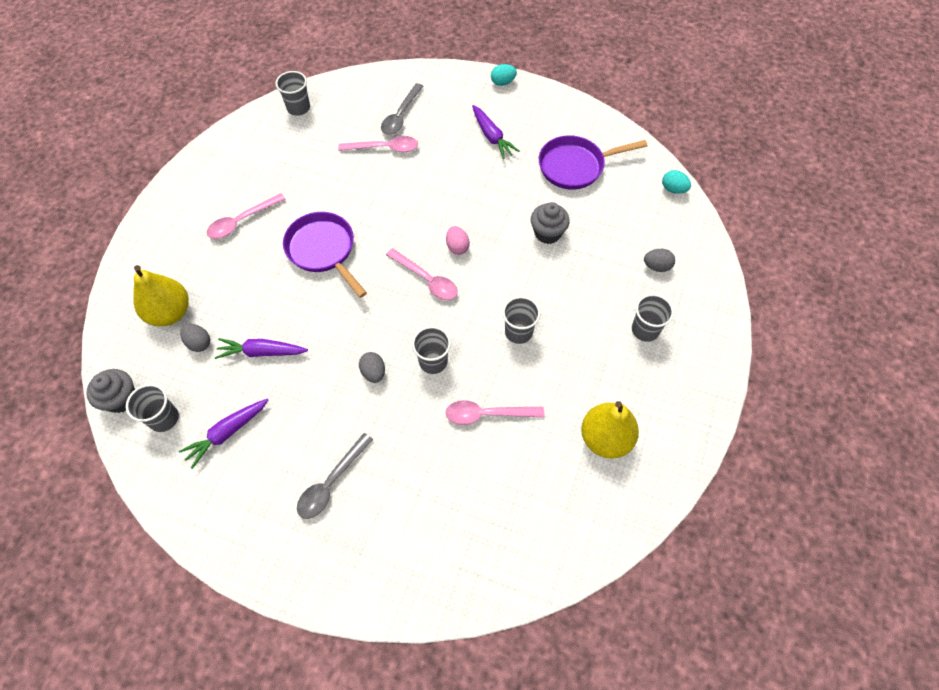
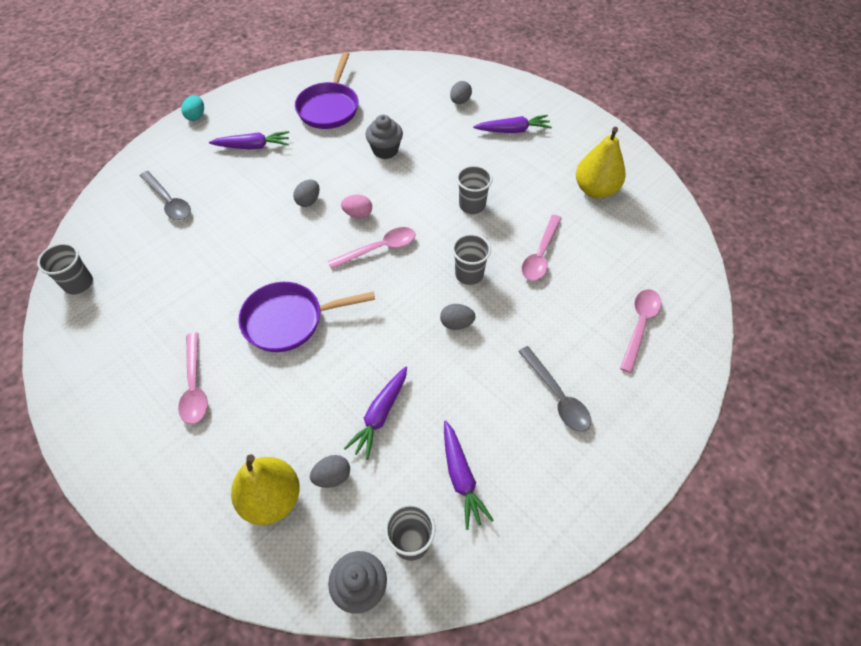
camera: 65 degrees left, 5 degrees down
(384, 148) = (199, 228): pink spoon -> pink spoon (639, 325)
(452, 205) = (308, 201): none -> grey egg
(645, 330) = (513, 130): grey cup -> purple carrot
(673, 189) = (395, 64): turquoise egg -> none

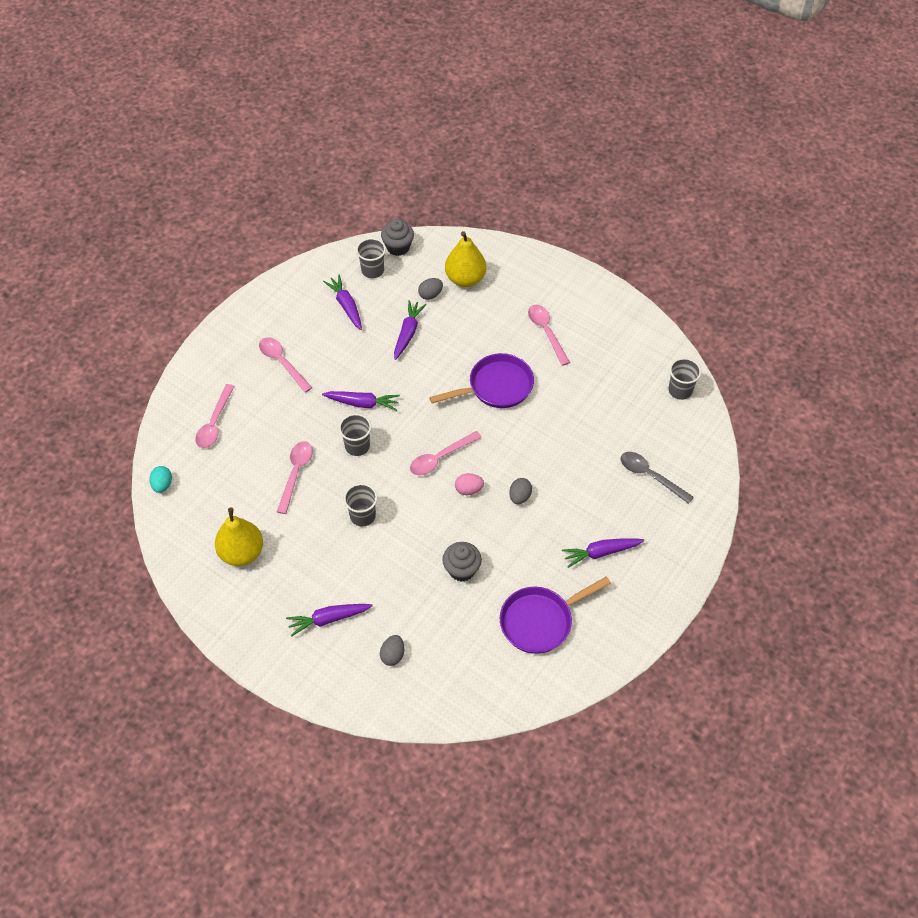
camera: 170 degrees right, 0 degrees up
(196, 116) = (681, 584): turquoise egg -> turquoise egg (162, 485)
(329, 107) = (540, 621): purple pan -> purple pan turned 120 degrees counterclockwise
(456, 323) = (362, 403): grey egg -> purple carrot
(557, 396) = (282, 362): grey spoon -> pink spoon

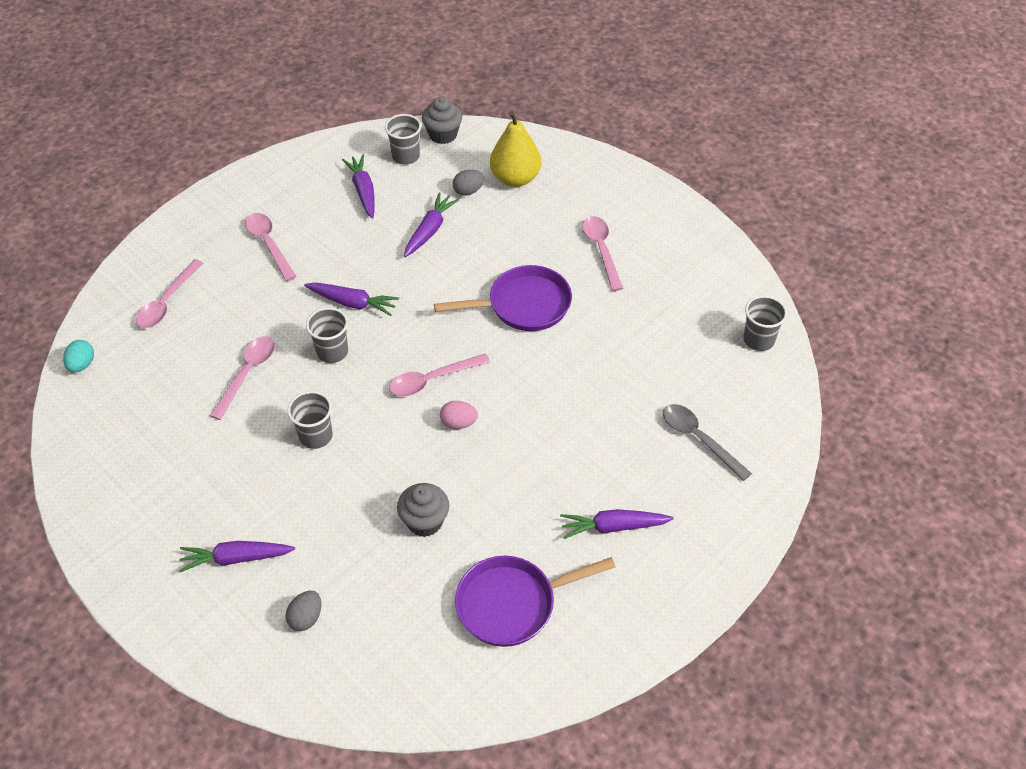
camera: 10 degrees right, 5 degrees down
(242, 552) = (152, 459): yellow pear -> none
(520, 496) = (522, 441): grey egg -> none

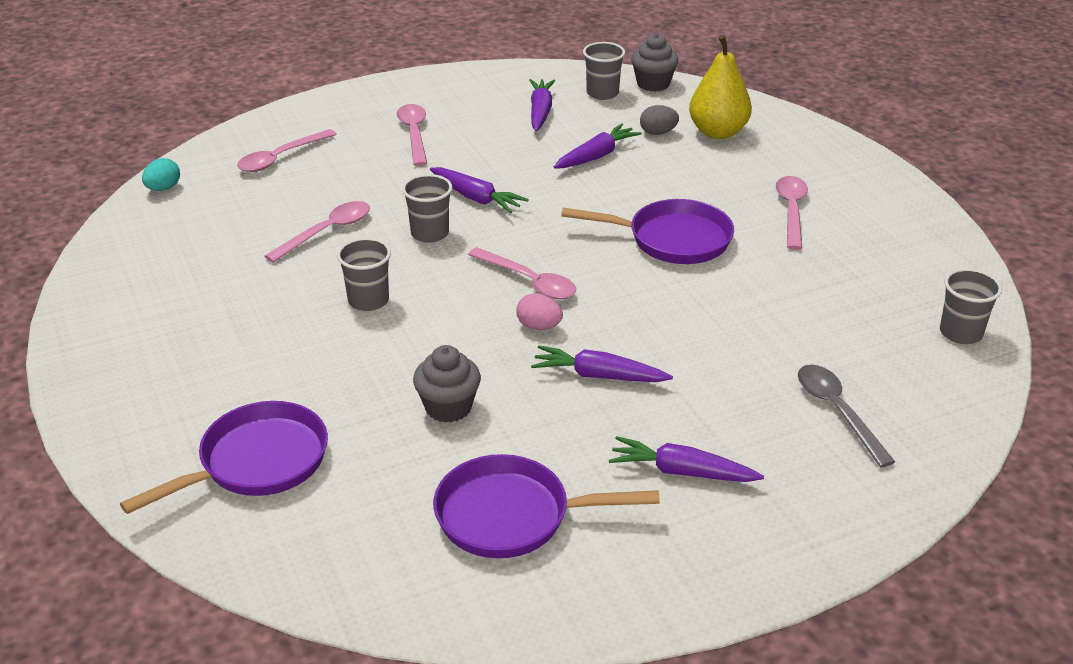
camera: 20 degrees right, 15 degrees down
(236, 558) = (214, 387): purple carrot -> purple carrot (599, 376)
(306, 618) = (257, 462): grey egg -> purple pan
(432, 380) = (529, 281): pink spoon -> pink spoon turned 135 degrees counterclockwise

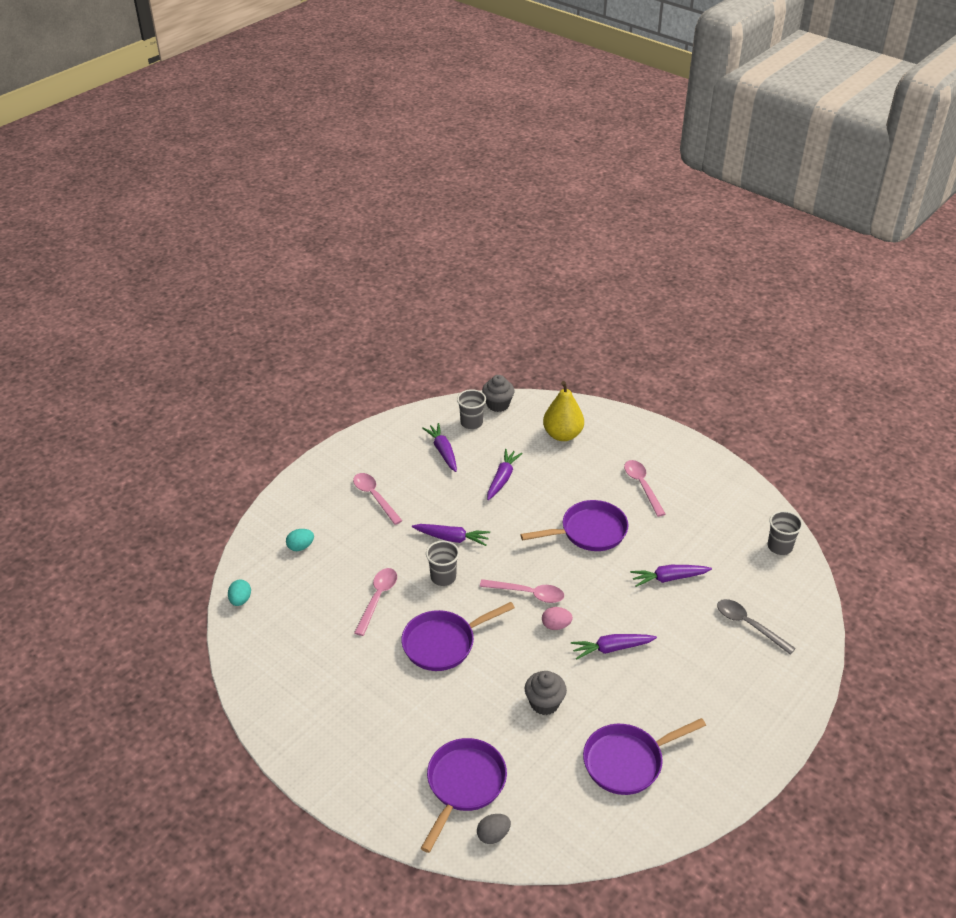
camera: 25 degrees left, 5 degrees up
(281, 158) = (300, 547): pink spoon -> turquoise egg
(368, 300) = (443, 643): grey cup -> purple pan
(658, 133) = (527, 447): grey egg -> grey egg (493, 835)
(682, 472) = (695, 697): purple carrot -> purple carrot (669, 578)

